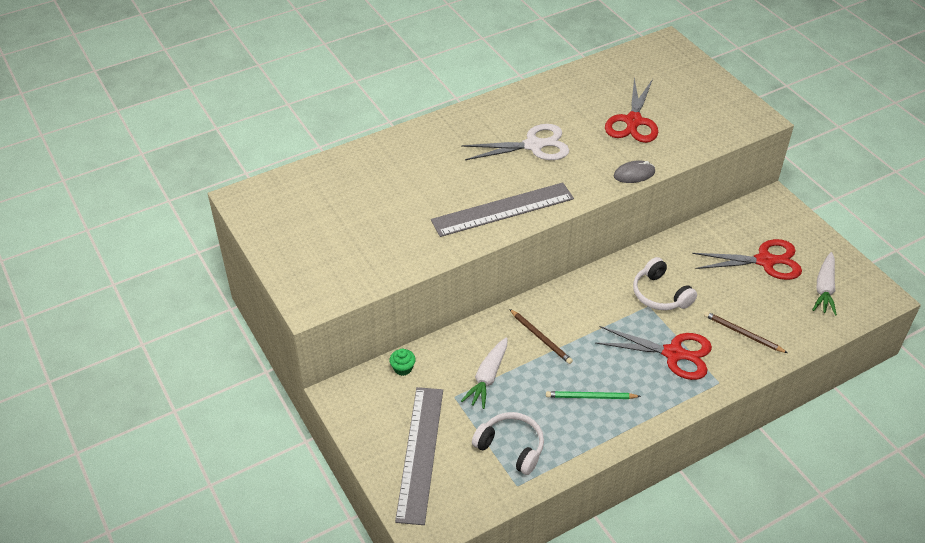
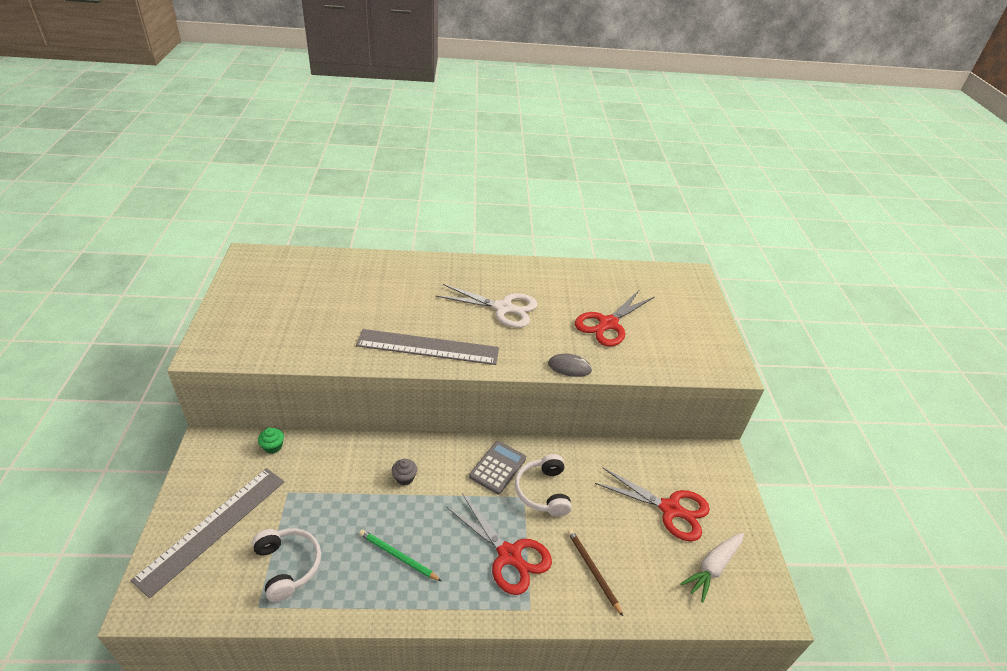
camera: 25 degrees right, 5 degrees down
(487, 377) = (329, 490): white carrot -> none
(541, 338) = (404, 478): brown pencil -> grey cupcake
(609, 293) = (498, 467): none -> grey calculator

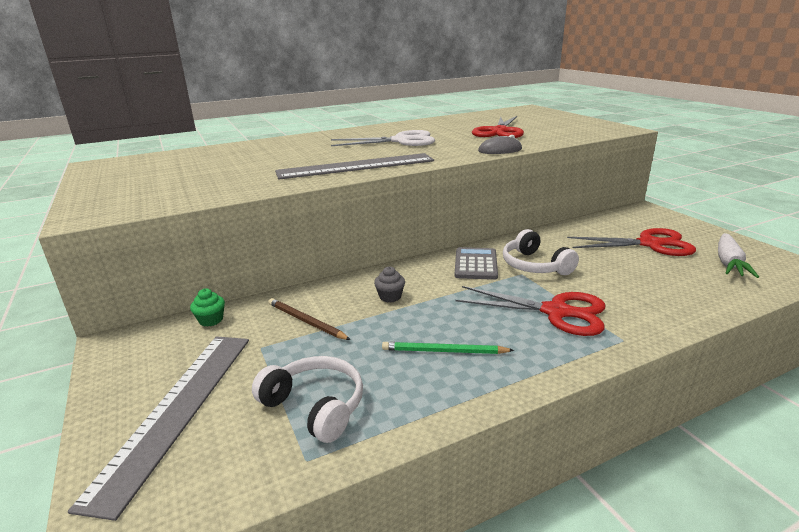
camera: 20 degrees left, 15 degrees down
(593, 570) = (642, 296): brown pencil -> brown pencil (306, 321)

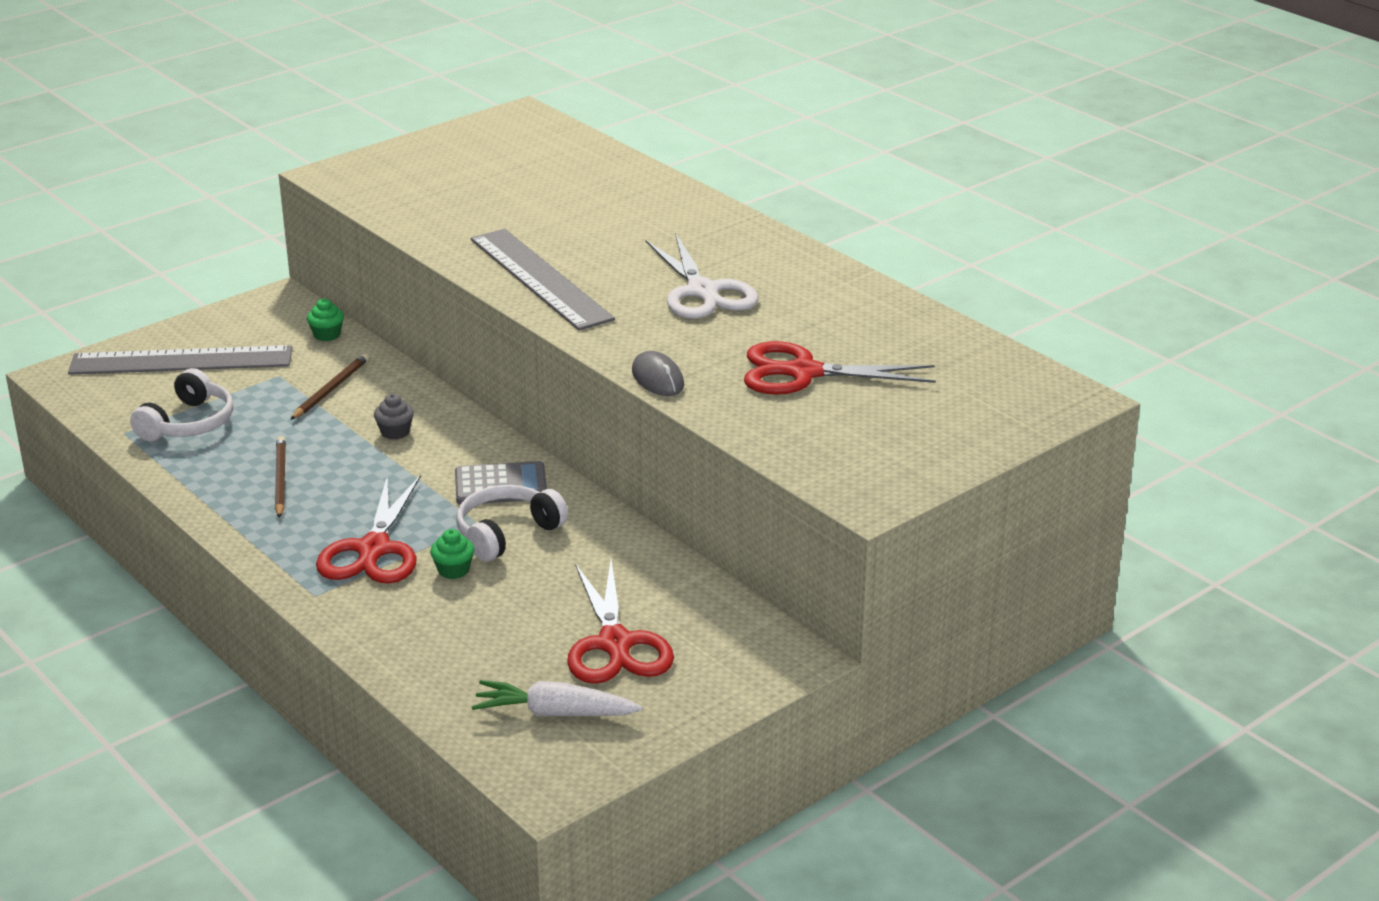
camera: 75 degrees right, 5 degrees up
(444, 351) = (280, 479): green pencil -> brown pencil
(580, 284) = (453, 570): none -> green cupcake

